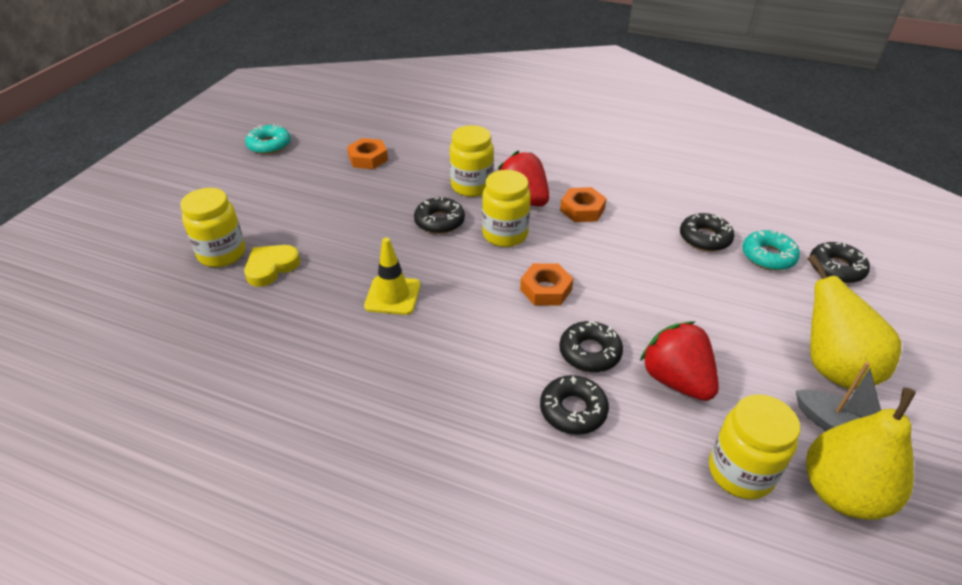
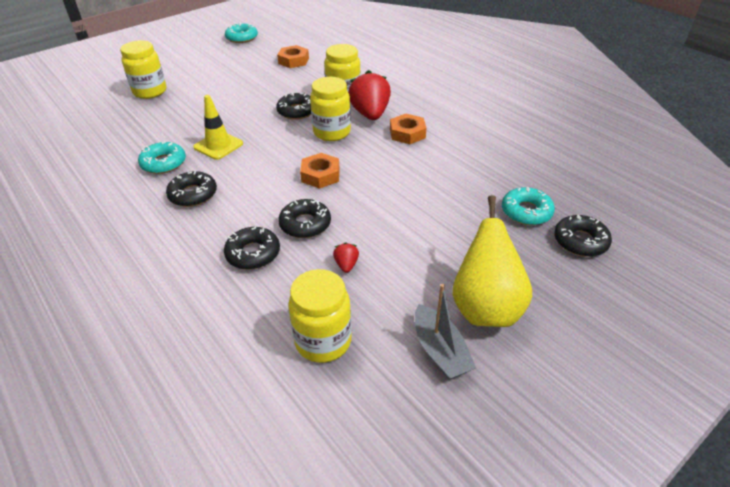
camera: 30 degrees right, 0 degrees up
(271, 267) = (168, 107): yellow heart -> none
(348, 343) = (163, 163): none -> turquoise donut
(676, 380) = (346, 265): red strawberry -> red strawberry, size x0.44
(705, 238) = (485, 182): black donut -> black donut (193, 194)
(842, 493) = (385, 391): yellow pear -> none

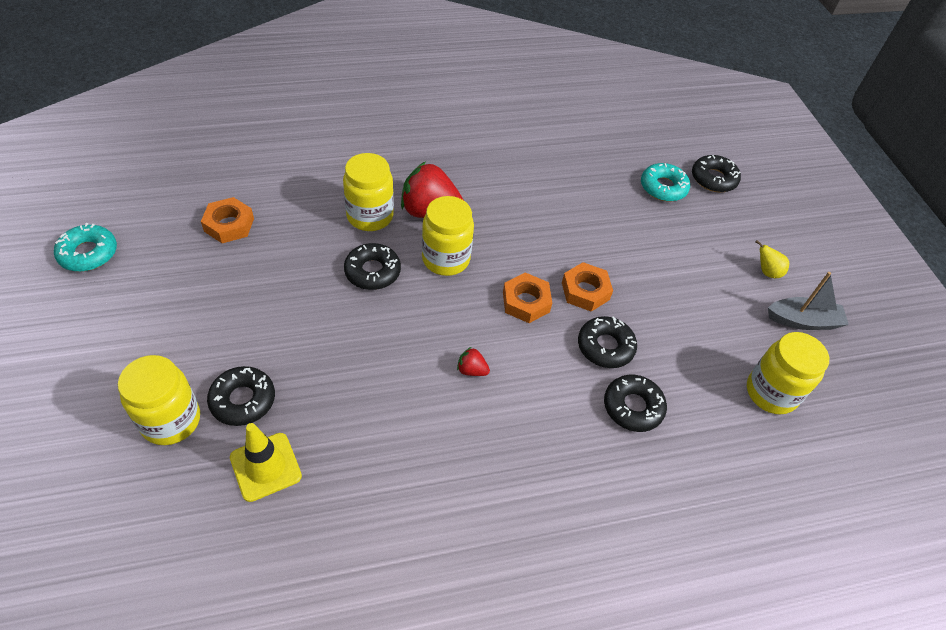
camera: 70 degrees left, 10 degrees up
(163, 163) = (402, 449): turquoise donut -> none
(193, 194) = (495, 434): black donut -> black donut (243, 400)
(218, 145) = (399, 377): yellow traffic cone -> yellow traffic cone (265, 467)
(346, 265) = (681, 338): red strawberry -> red strawberry (471, 370)
(407, 133) = (491, 201): orange nut -> orange nut (585, 291)
(485, 308) = (767, 272): yellow pear -> yellow pear, size x0.41

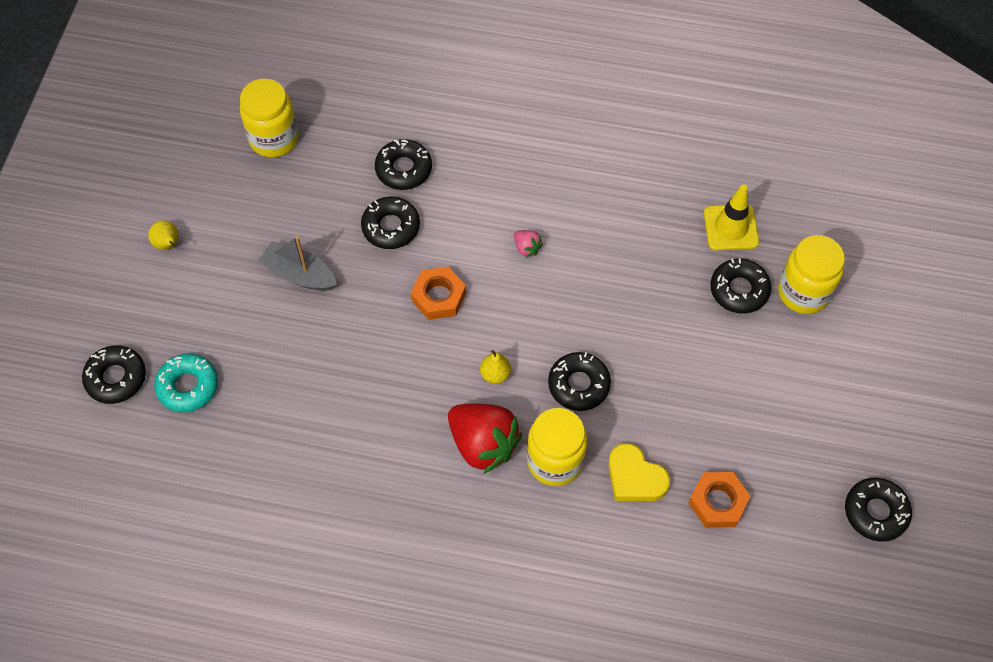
camera: 150 degrees left, 10 degrees up
(88, 253) = (875, 512): turquoise donut -> black donut
(302, 223) = (635, 477): none -> yellow heart
(446, 259) = (495, 374): yellow jar -> yellow pear
(471, 370) = (527, 248): red strawberry -> pink strawberry
(585, 291) = (371, 288): orange nut -> none
(803, 321) = (182, 186): grey boat -> grey boat (299, 274)

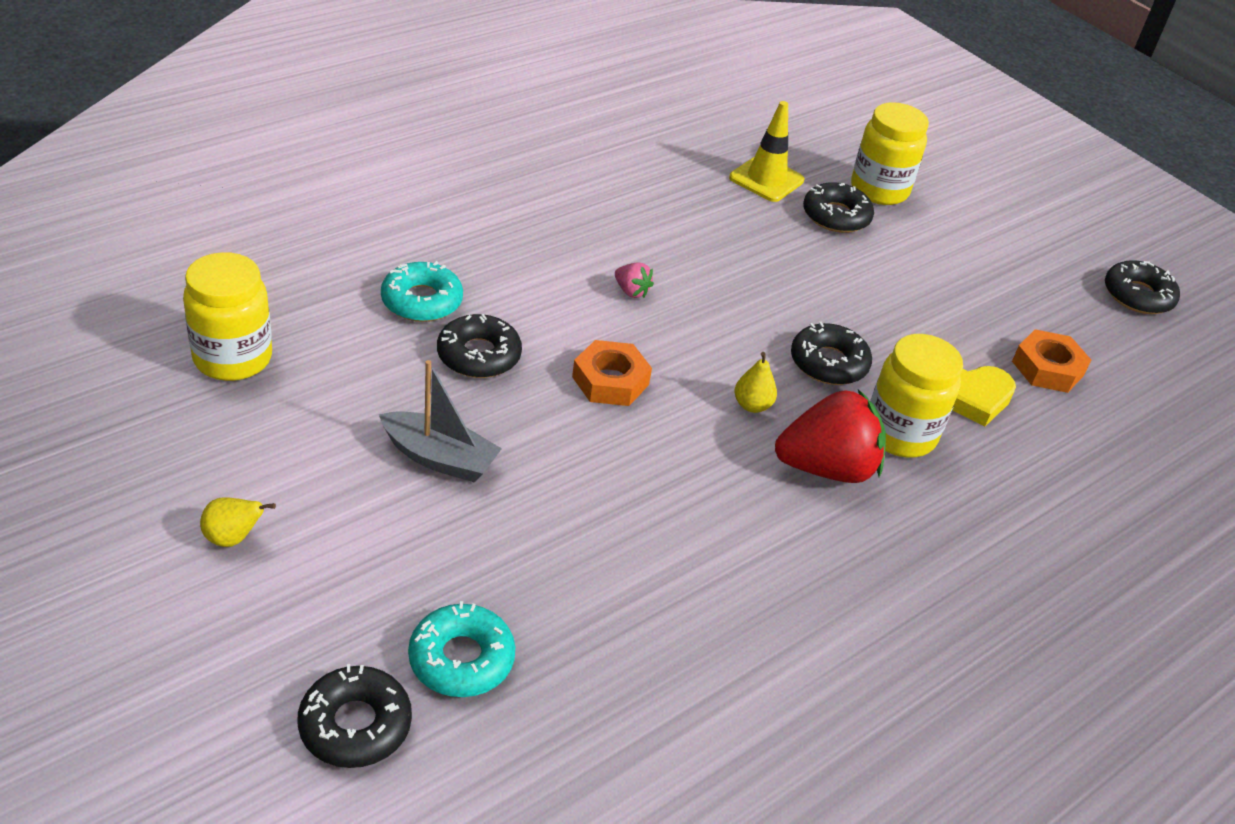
camera: 55 degrees left, 20 degrees down
(299, 274) = (439, 458): grey boat -> grey boat turned 135 degrees counterclockwise
(403, 169) = (422, 301): black donut -> turquoise donut
(527, 248) = (631, 291): pink strawberry -> pink strawberry turned 45 degrees clockwise

